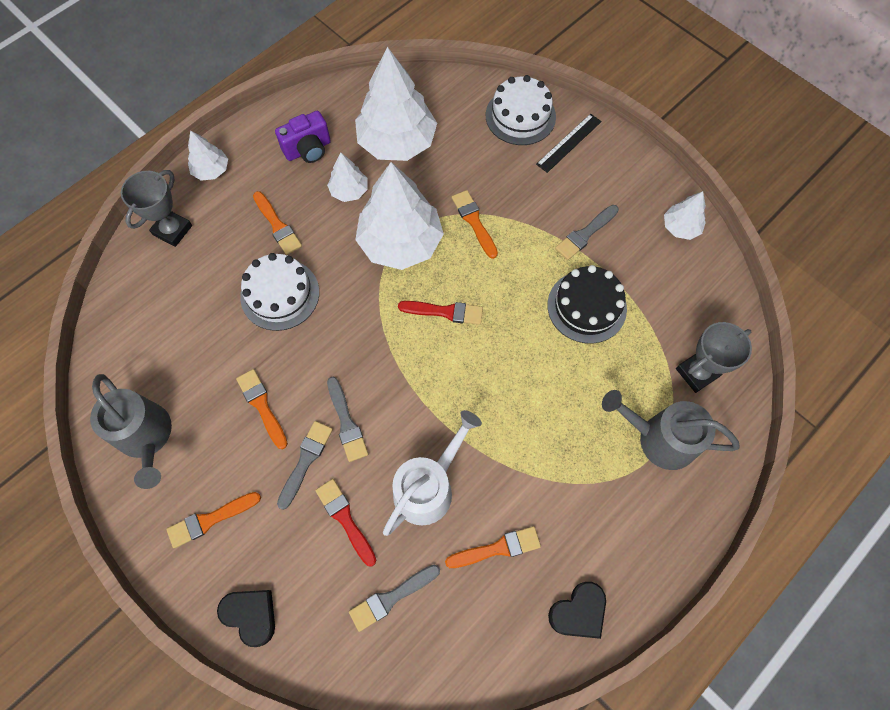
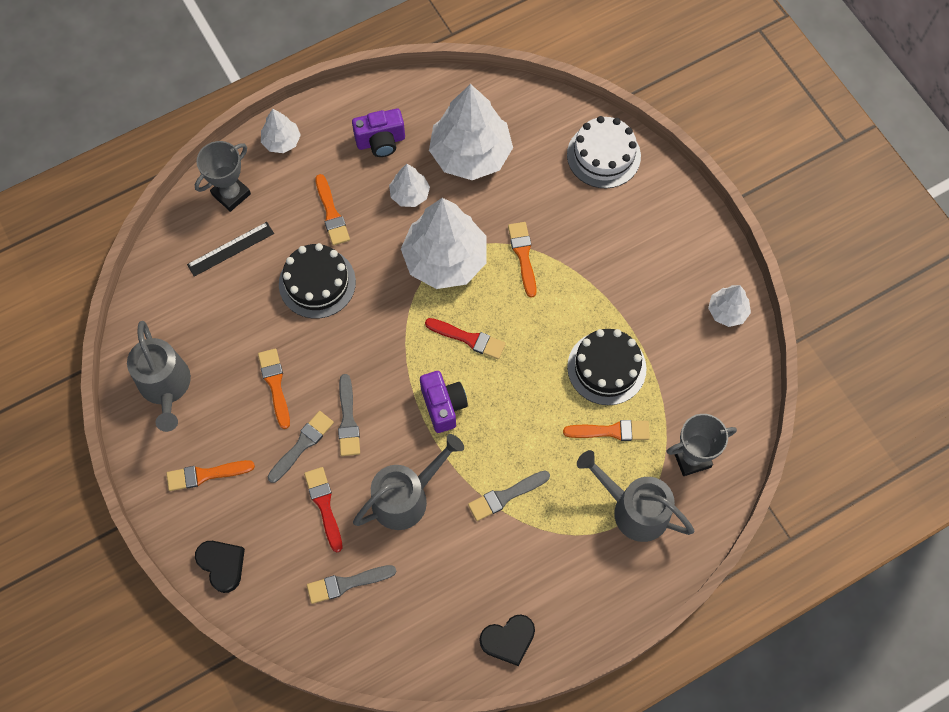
camera: 15 degrees right, 0 degrees up
(280, 294) = (317, 283): white cake -> black cake
(429, 487) = (407, 497): white watering can -> grey watering can
(439, 383) = (443, 406): none -> purple camera
(497, 548) = (452, 567): orange brush -> orange brush (611, 431)
(569, 143) = (644, 196): black ruler -> black ruler (230, 249)
(585, 234) = (629, 295): grey brush -> grey brush (506, 496)

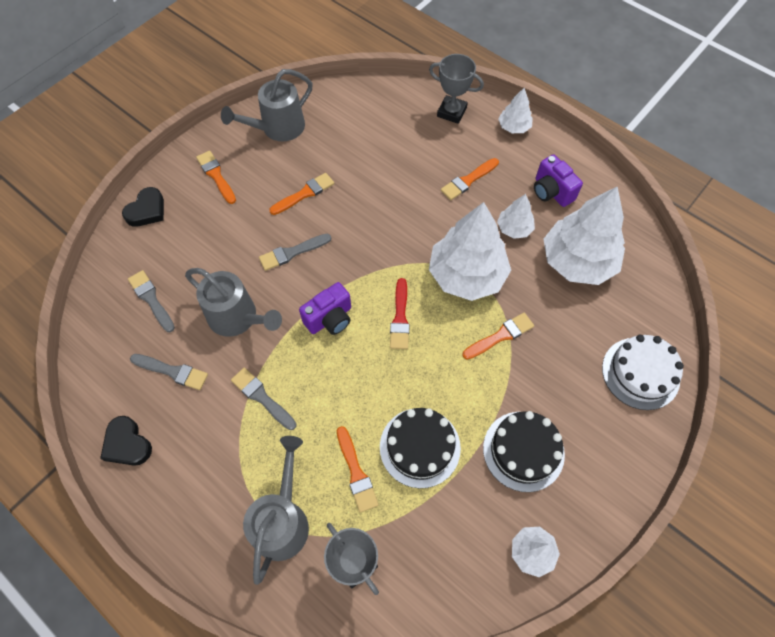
camera: 70 degrees right, 5 degrees down
(230, 249) = (406, 127): black ruler -> none
(302, 445) = (260, 228): grey brush -> grey brush (172, 371)
(317, 283) = (403, 191): black cake -> black cake (523, 451)
(324, 505) = (213, 261): red brush -> none

